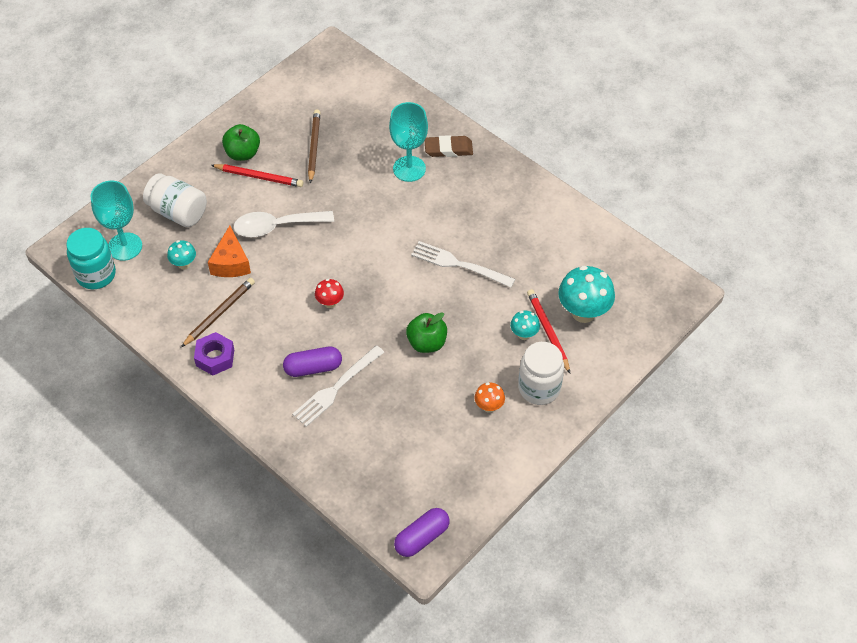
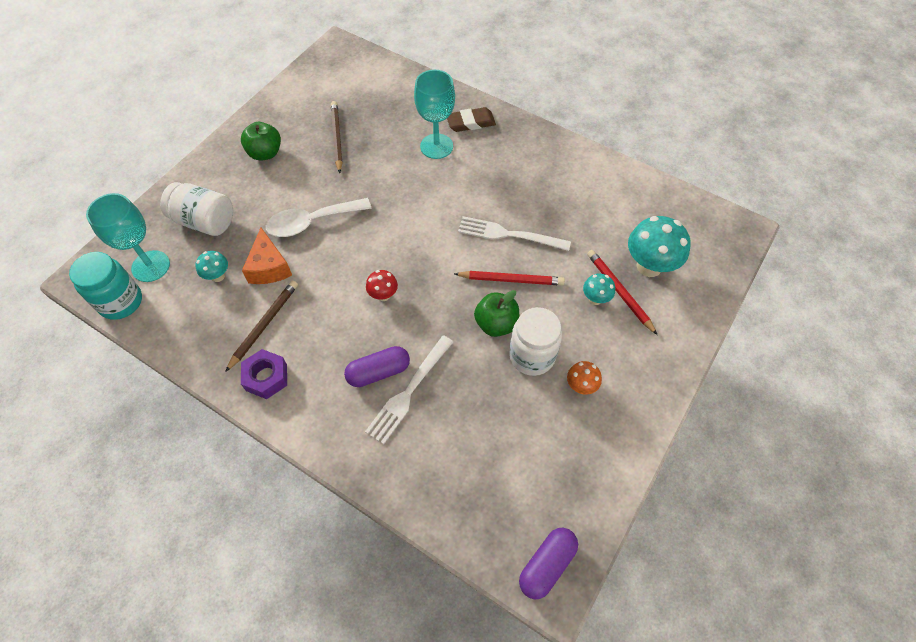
camera: 10 degrees left, 5 degrees up
(259, 177) = (286, 174): red pencil -> red pencil (511, 280)
(539, 388) = (628, 356): white jar -> white jar (532, 356)

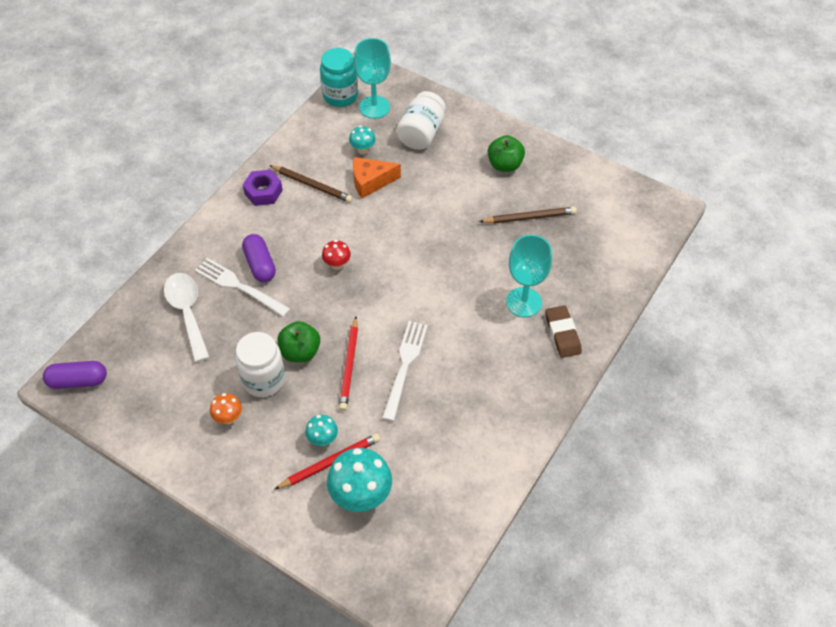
camera: 90 degrees right, 5 degrees down
(312, 222) = (421, 207): white spoon -> white spoon (187, 312)
(547, 565) = (78, 381): purple capsule -> purple capsule turned 45 degrees counterclockwise

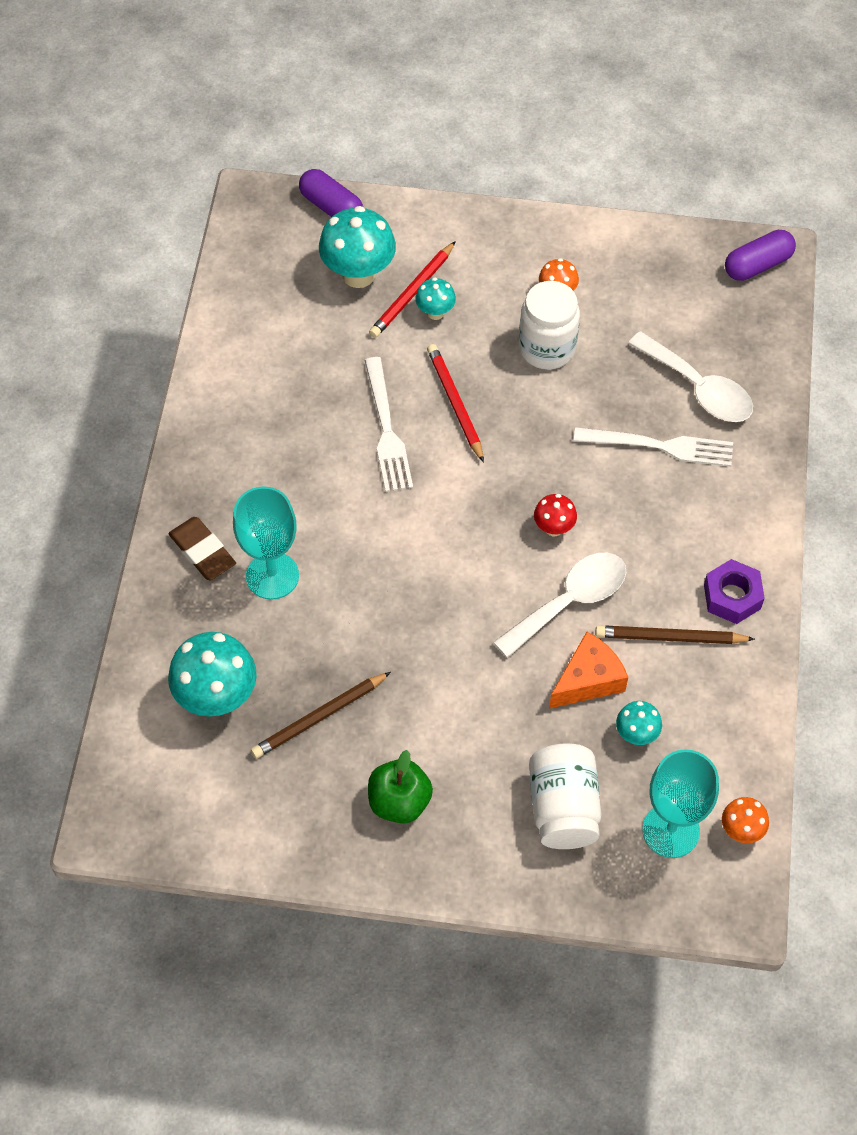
camera: 155 degrees right, 5 degrees up
(260, 265) = (655, 486): purple capsule -> purple capsule (331, 207)
(300, 352) = (525, 396): green apple -> none
(340, 96) = (741, 830): turquoise jar -> orange mushroom
(354, 222) = (570, 601): none -> white spoon
(584, 248) = (217, 697): none -> turquoise mushroom

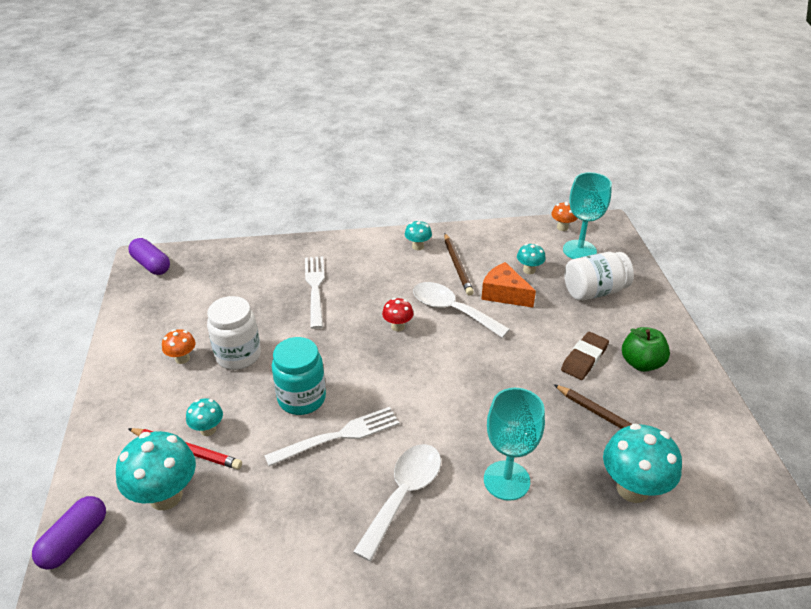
camera: 105 degrees left, 20 degrees down
(202, 551) = (506, 540): brown eraser -> brown eraser (584, 358)
(455, 403) = (302, 398): red pencil -> turquoise jar
(698, 388) = (263, 278): white spoon -> white spoon (403, 494)
(732, 596) = (418, 246): purple nut -> turquoise mushroom

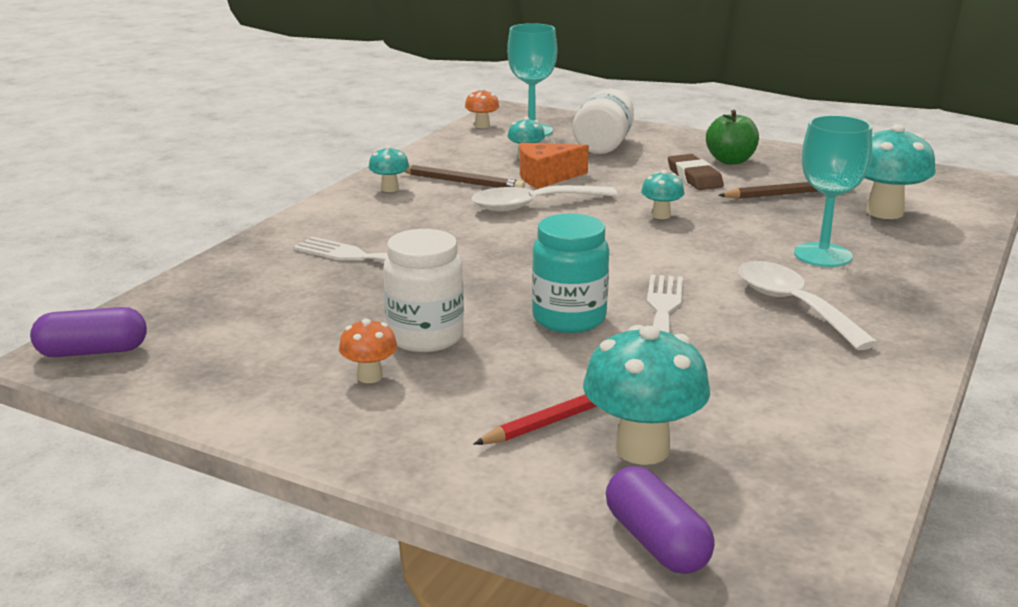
camera: 55 degrees left, 15 degrees down
(208, 430) = (548, 391): turquoise mushroom -> turquoise mushroom (661, 215)
(398, 326) = (518, 236): red mushroom -> none

